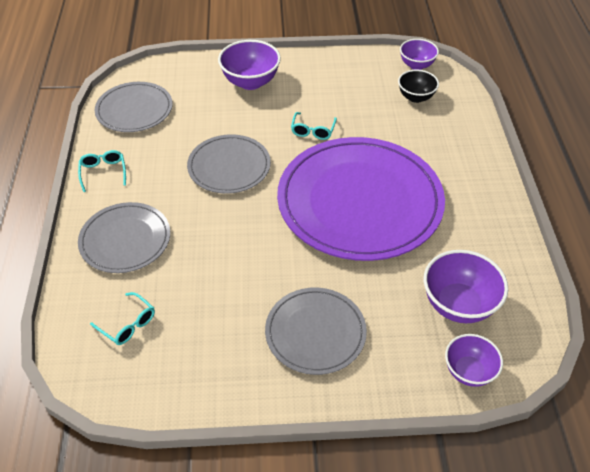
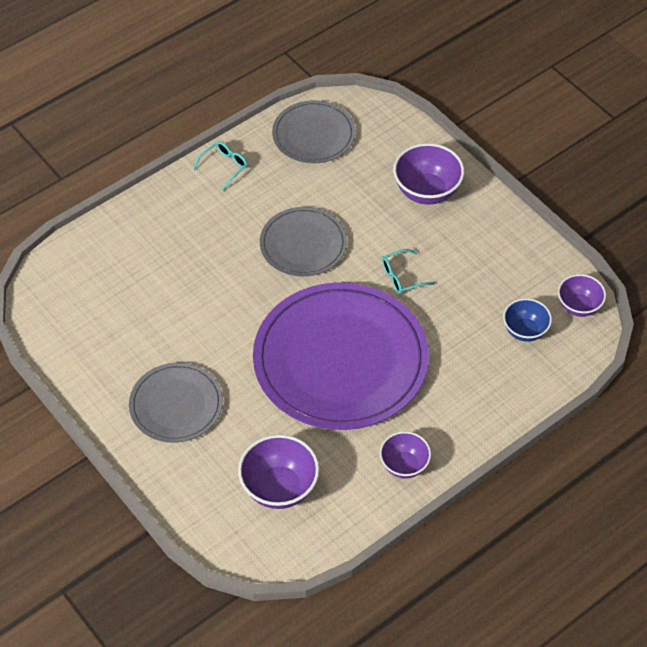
camera: 55 degrees right, 5 degrees up
(125, 240) = (168, 230): grey plate -> none
(128, 324) = (94, 285): turquoise glasses -> none
(416, 97) = (525, 331): black bowl -> blue bowl
(468, 371) = (216, 525): purple bowl -> purple bowl (404, 465)

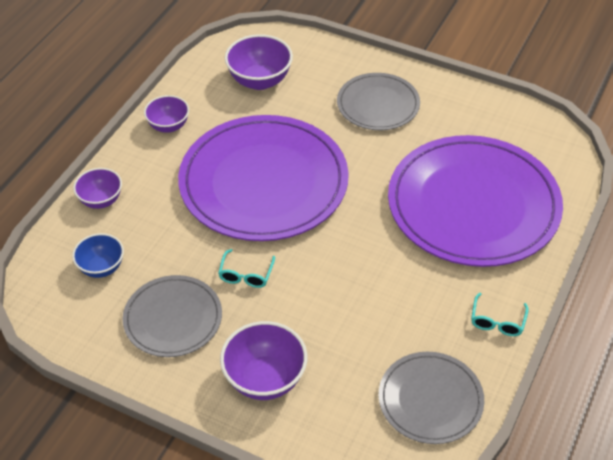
camera: 155 degrees right, 5 degrees down
(167, 264) = (473, 205): none -> purple plate
(303, 244) = (361, 270): grey plate -> grey plate (173, 318)
(401, 277) = (246, 275): turquoise glasses -> turquoise glasses turned 150 degrees clockwise
(579, 306) = (53, 311): purple bowl -> purple bowl (101, 200)

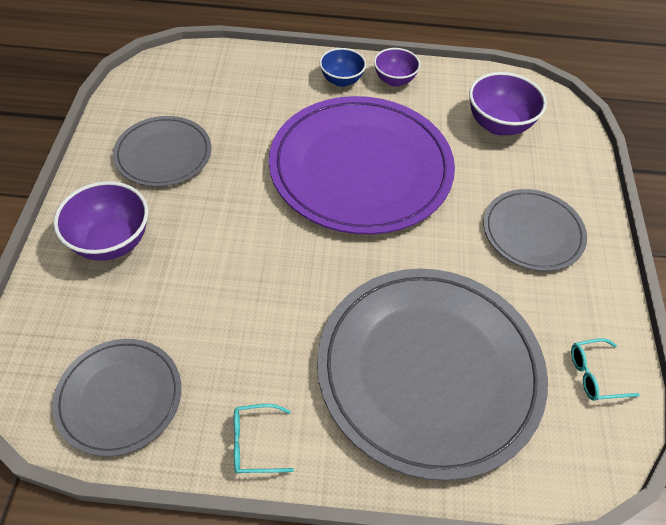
camera: 65 degrees right, 5 degrees up
(101, 200) = (280, 67): purple bowl -> none
(101, 267) = (204, 91): blue bowl -> blue bowl (341, 80)
(246, 275) = (234, 190): turquoise glasses -> turquoise glasses (594, 375)
(473, 205) = (429, 371): purple plate -> grey plate

